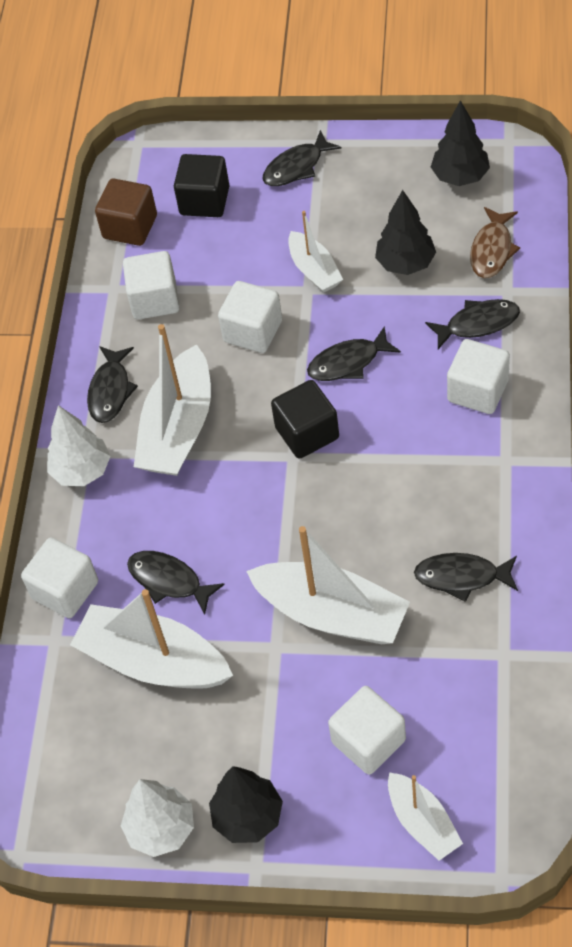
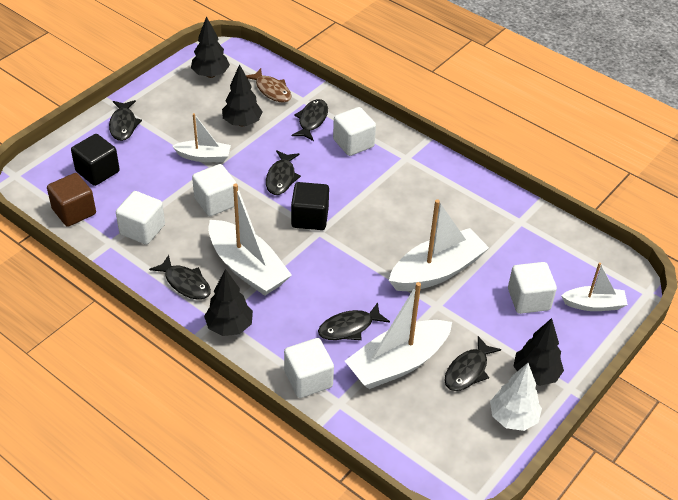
camera: 65 degrees left, 10 degrees down
(82, 471) = (229, 326): white tree -> black tree
(461, 577) = (460, 211): black fish -> black fish (468, 370)

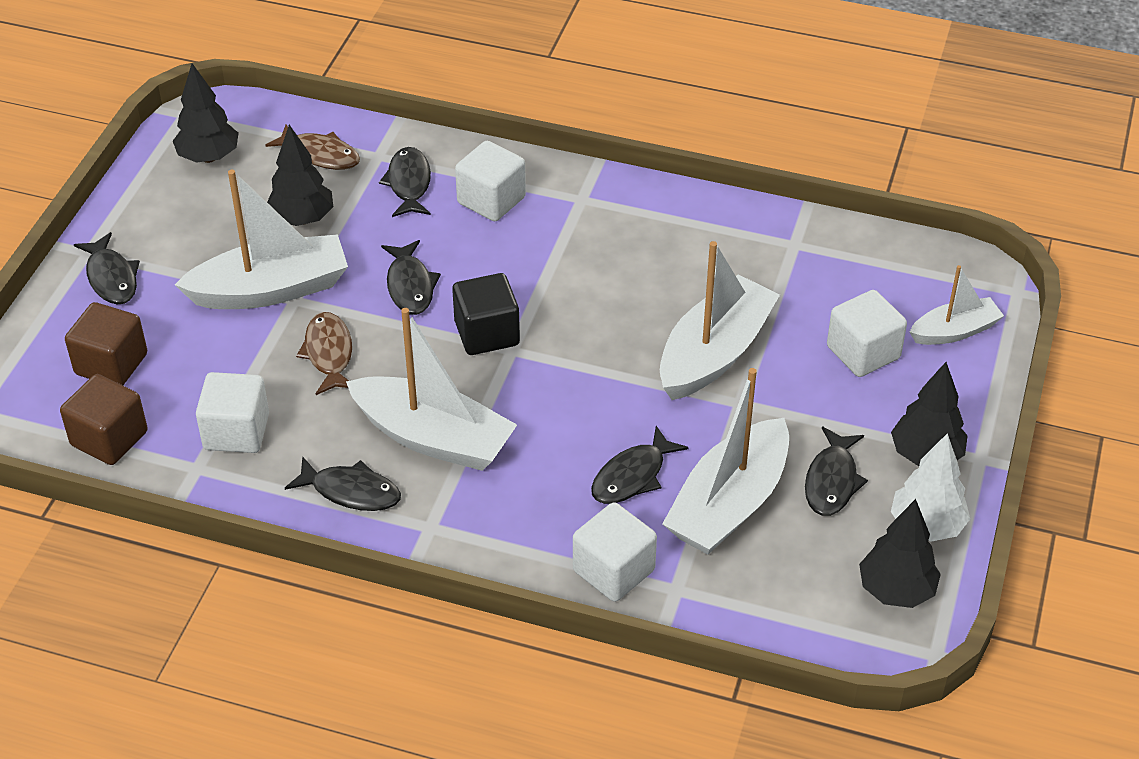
camera: 20 degrees left, 0 degrees up
(97, 171) = (111, 364): black cube -> brown cube
(204, 157) = (270, 289): white boat -> white boat, size x1.74
(216, 202) = (329, 353): white cube -> brown fish
(229, 326) = (455, 534): black tree -> black tree (896, 590)

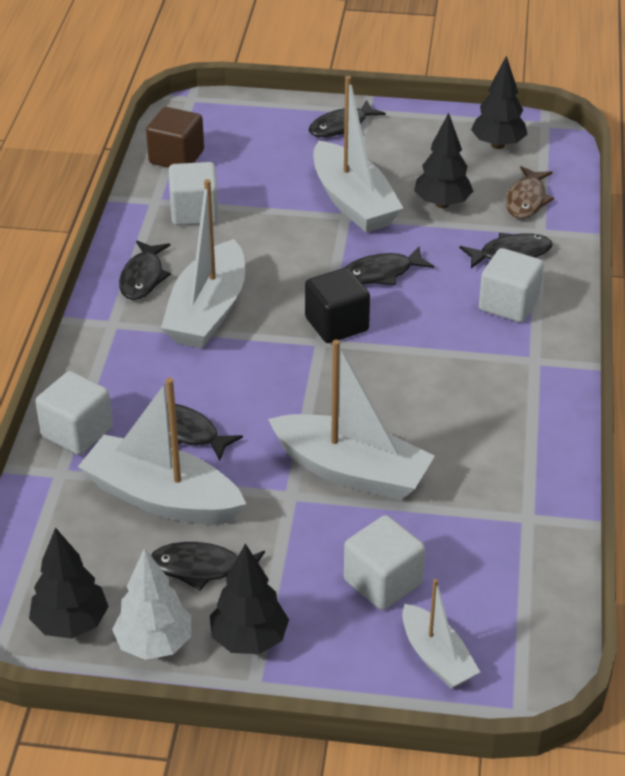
camera: 80 degrees right, 5 degrees down
(111, 364) = (251, 144): brown cube -> none
(329, 353) = (289, 243): brown fish -> none

